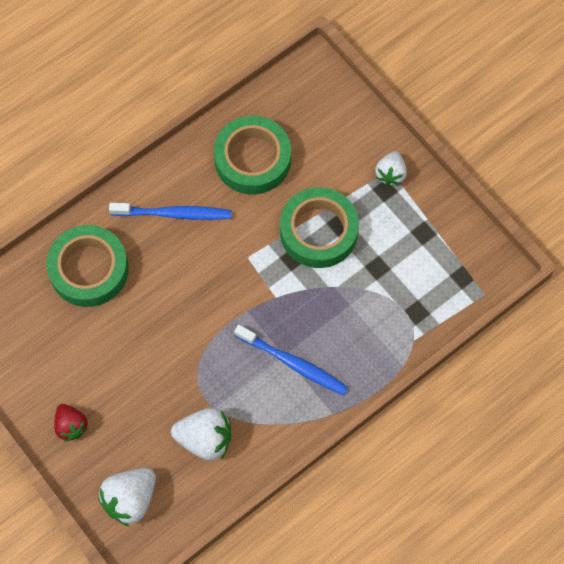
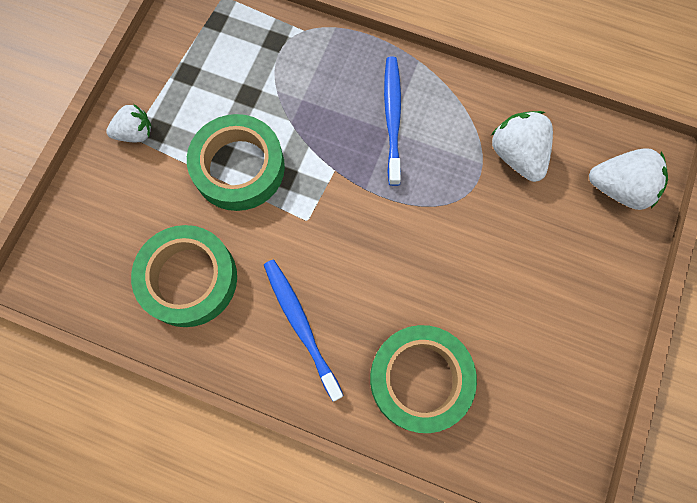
camera: 120 degrees left, 5 degrees up
(71, 426) = (594, 288): red strawberry -> none

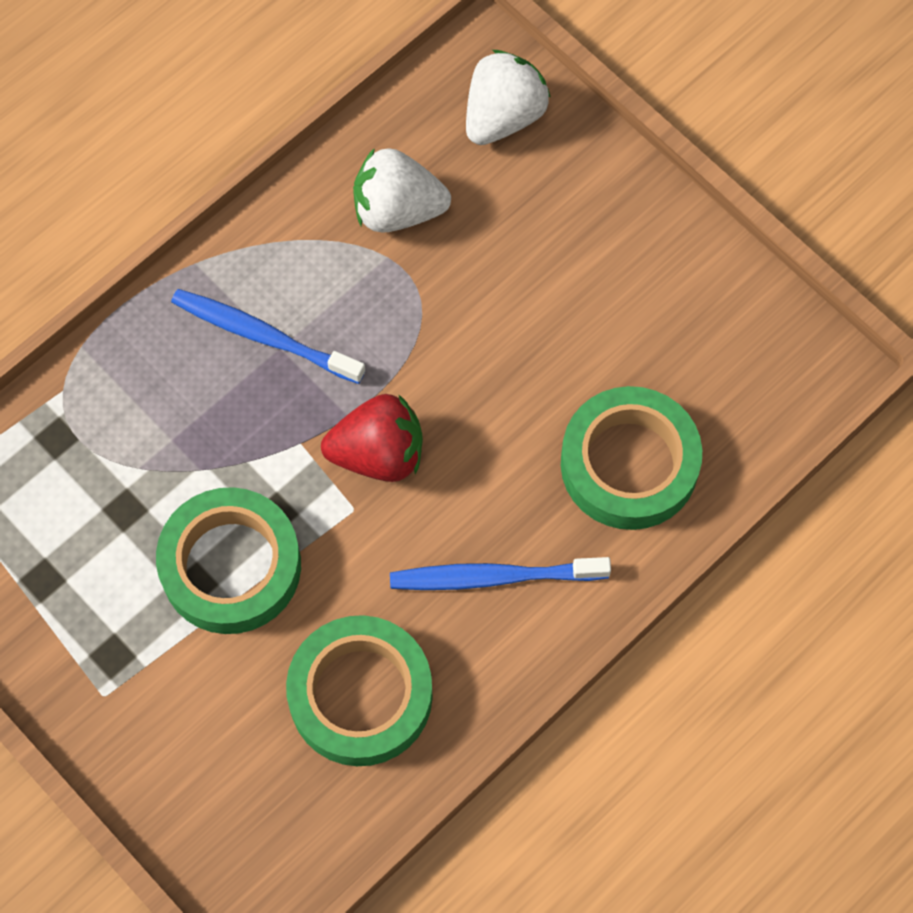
camera: 65 degrees left, 5 degrees down
(135, 133) = (101, 688): white strawberry -> none
(350, 218) = (378, 454): none -> red strawberry

